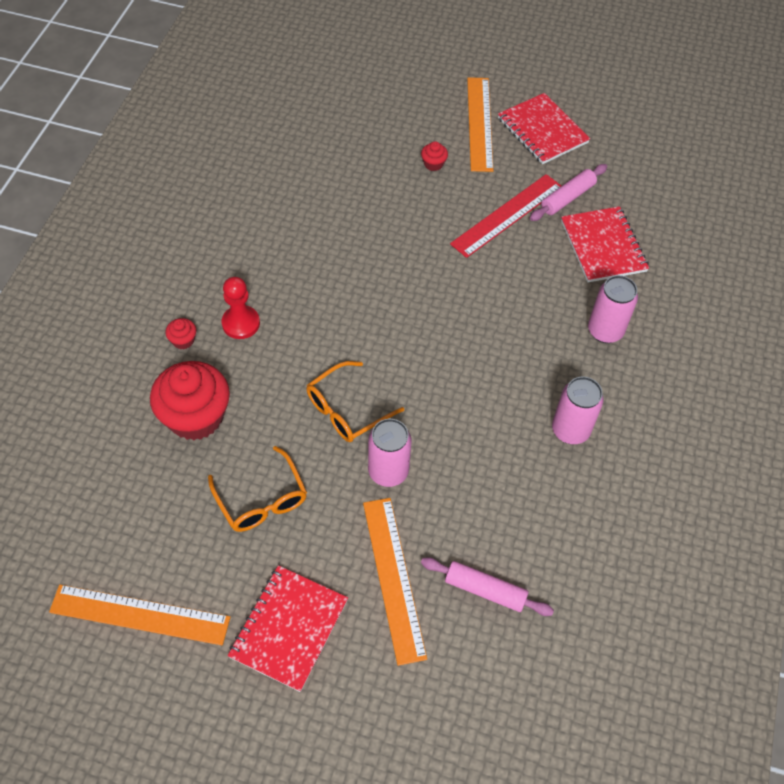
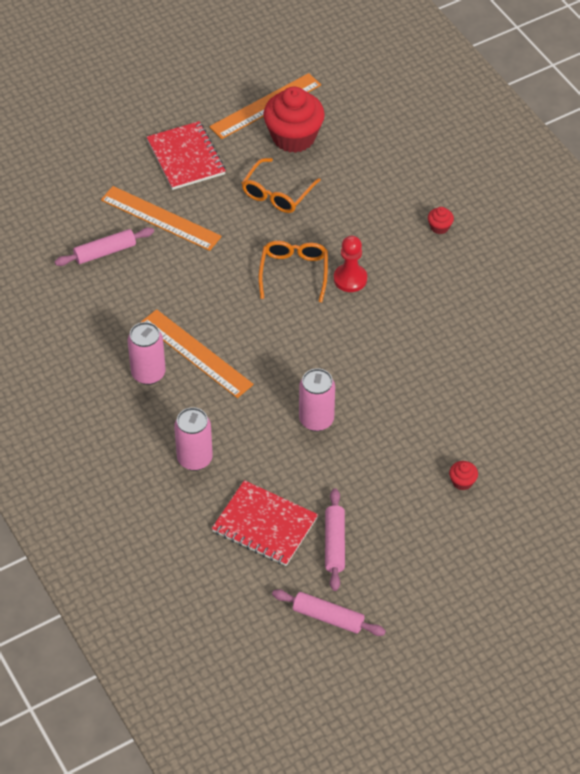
camera: 135 degrees right, 5 degrees down
(195, 417) = (370, 199): red cupcake -> red cupcake (293, 137)
(241, 323) = (423, 264): red pawn -> red pawn (350, 279)
(262, 500) = (277, 194): orange glasses -> orange glasses turned 75 degrees counterclockwise
(388, 471) = (228, 262): pink can -> pink can (316, 420)
(479, 123) = (477, 551): orange ruler -> orange ruler (196, 353)
(507, 215) = (359, 488): red ruler -> none
(542, 131) = (424, 590): red notebook -> none
(623, 164) = (328, 617): none -> pink rolling pin

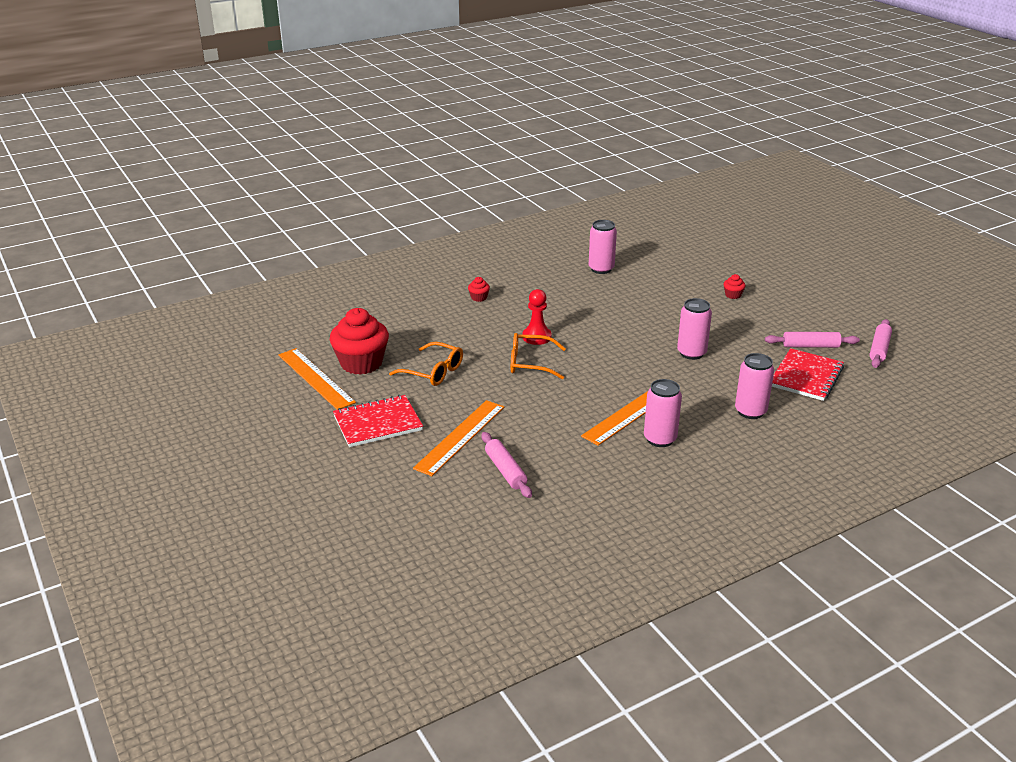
camera: 90 degrees left, 20 degrees down
(524, 347) = (601, 269): none -> pink can

